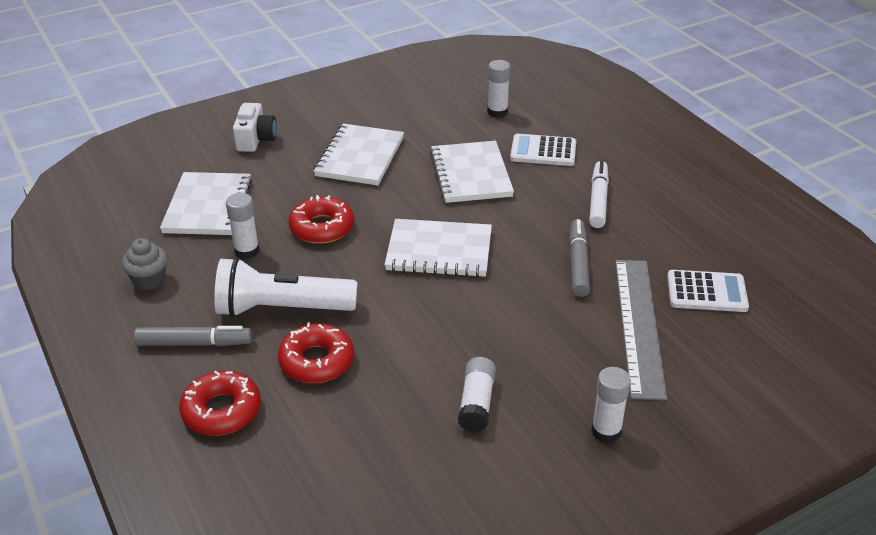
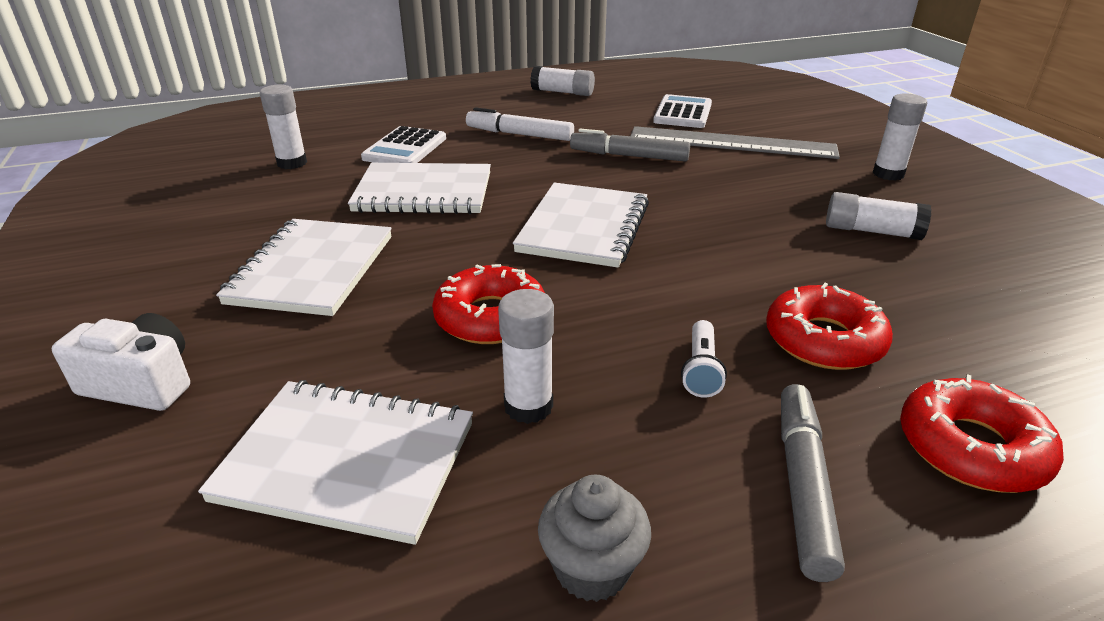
camera: 80 degrees left, 5 degrees down
(281, 309) = (701, 370): white flashlight -> white flashlight, size x0.42
(360, 157) = (312, 270): white notebook -> white notebook turned 75 degrees clockwise
(721, 210) = (562, 92): none -> white glue stick

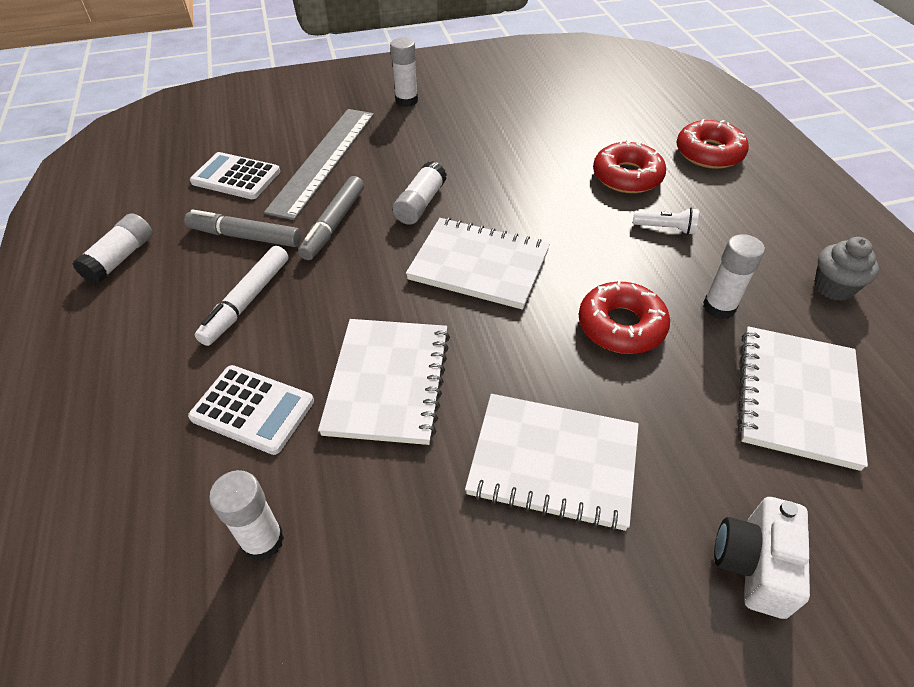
camera: 85 degrees left, 15 degrees up
(802, 485) = (752, 209): grey marker -> grey marker (245, 236)
(871, 231) = (494, 129): white glue stick -> white glue stick (420, 204)

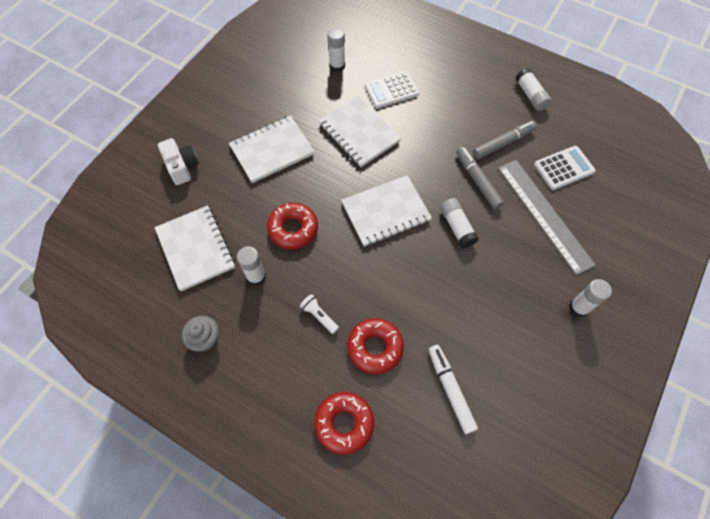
camera: 135 degrees right, 15 degrees up
(247, 301) = (454, 119): white marker -> white marker (450, 389)
(665, 228) = (319, 316): white flashlight -> white flashlight turned 75 degrees clockwise

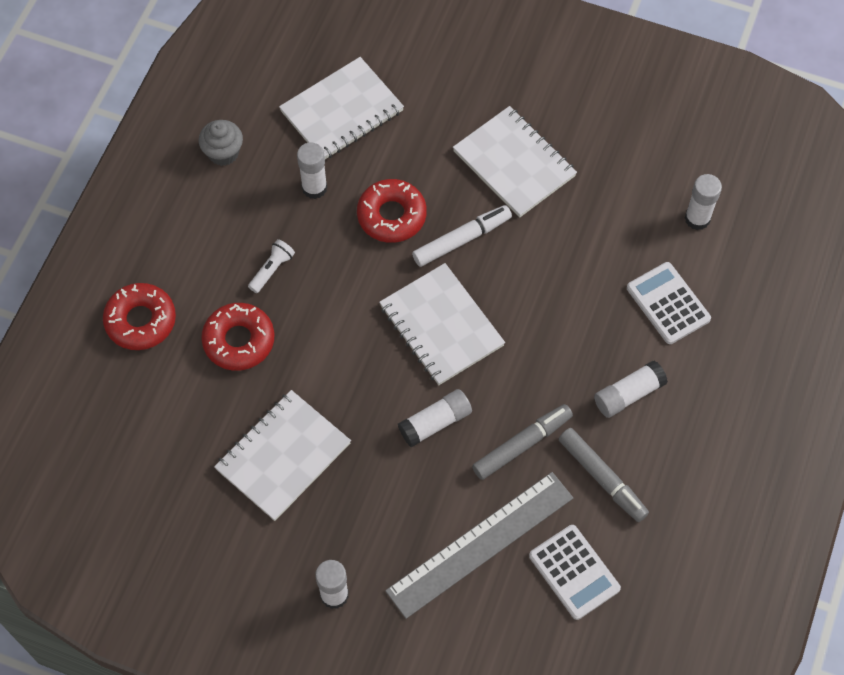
camera: 80 degrees right, 0 degrees up
(182, 167) = (462, 63): white camera -> none
(359, 133) = (572, 270): white notebook -> white notebook (283, 456)
(450, 389) = (196, 435): white marker -> white marker (462, 240)
(530, 95) = (714, 516): white glue stick -> white glue stick (628, 394)

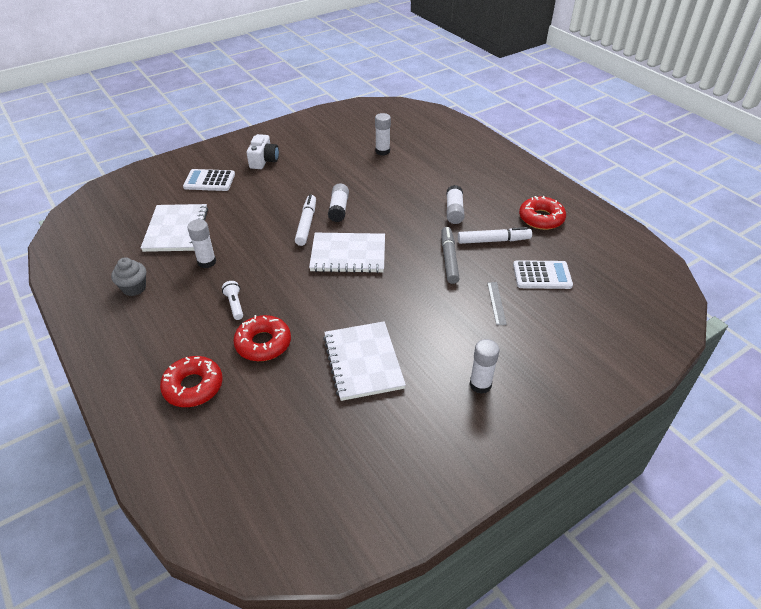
camera: 55 degrees left, 20 degrees down
(391, 215) = (261, 241): red donut -> red donut (541, 218)
(435, 423) = (404, 285): white glue stick -> white glue stick (339, 209)
(480, 544) = (496, 303): grey ruler -> grey ruler, size x0.42
(514, 164) = (286, 188): white notebook -> none
(550, 93) = (264, 160): none -> white camera
(602, 478) = (493, 240): grey marker -> white marker
(668, 303) = (417, 178): white calculator -> white calculator (209, 181)

